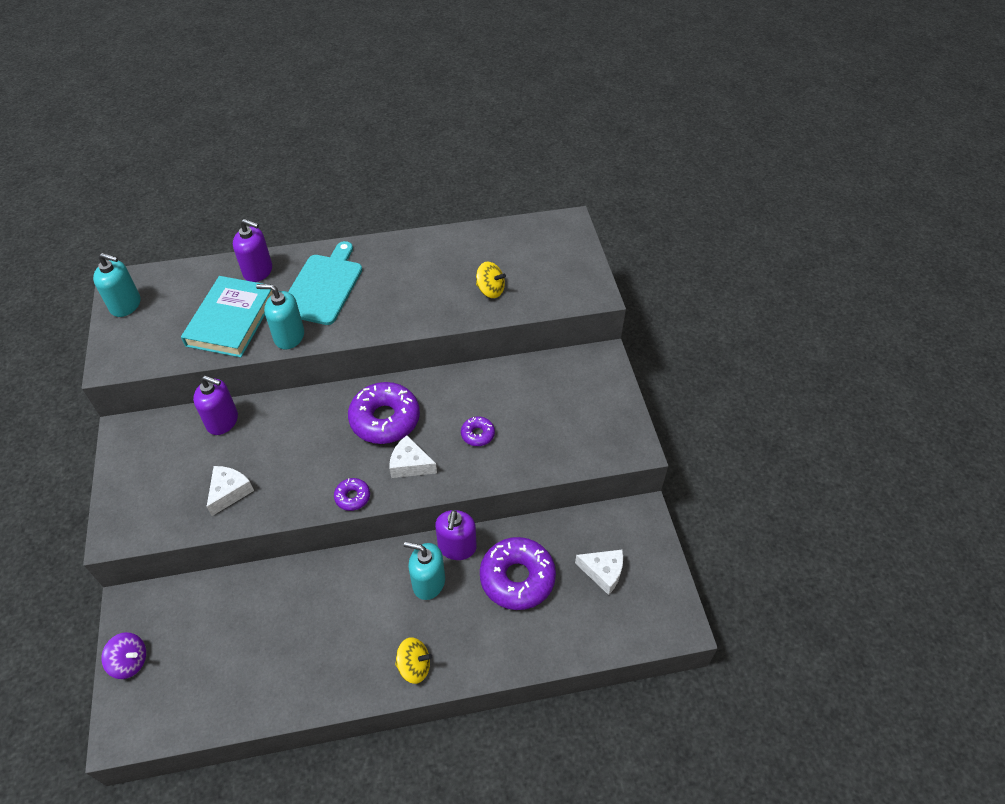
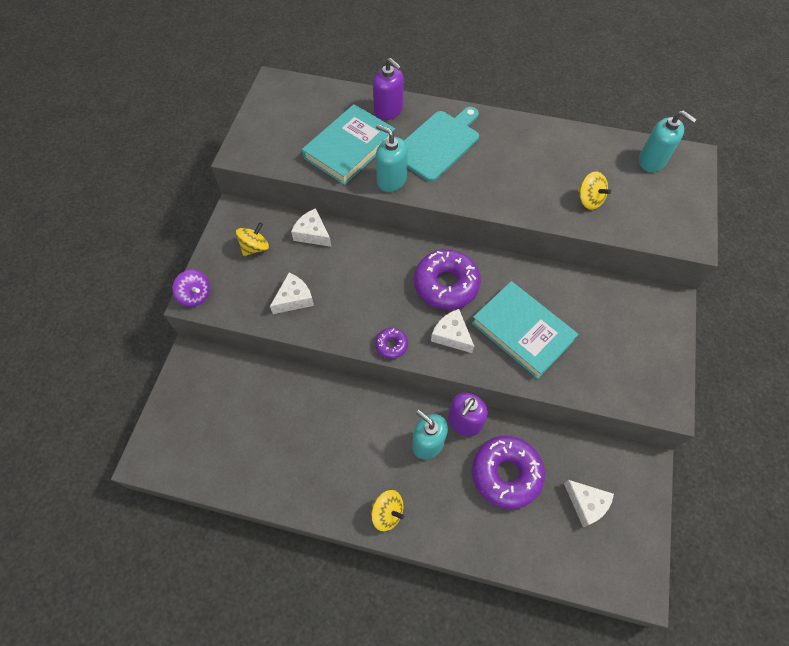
camera: 25 degrees right, 10 degrees up
(126, 305) = (271, 105): turquoise soap dispenser -> turquoise soap dispenser (652, 161)
(130, 661) = (174, 404): purple spinning top -> purple spinning top (196, 295)
(163, 457) = (255, 247): none -> yellow spinning top
(222, 421) = (312, 234): purple soap dispenser -> white cheese
(477, 434) = (522, 331): purple donut -> turquoise book

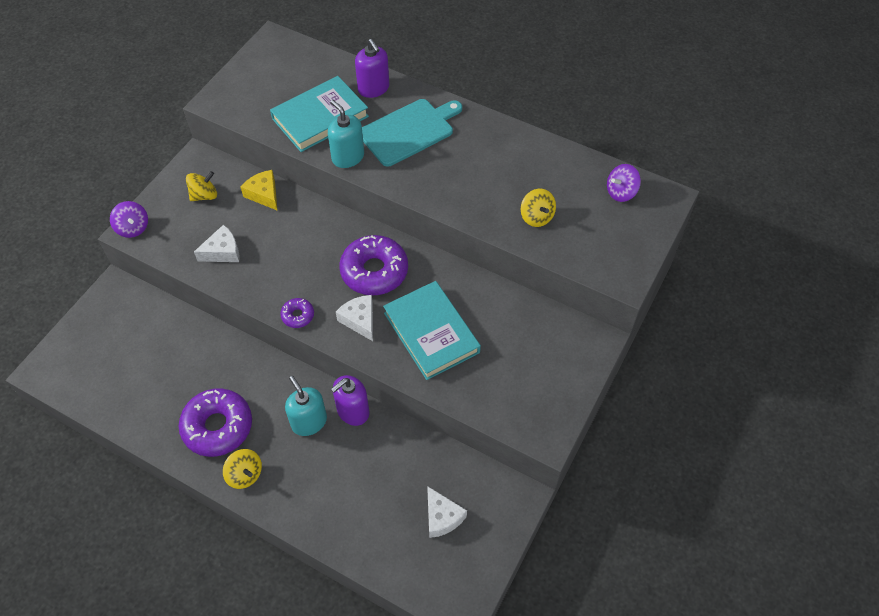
camera: 15 degrees right, 5 degrees down
(312, 234) = (264, 194): white cheese -> yellow cheese
(506, 474) = (374, 469): purple donut -> purple donut (218, 426)
(652, 161) = (621, 192): turquoise soap dispenser -> purple spinning top

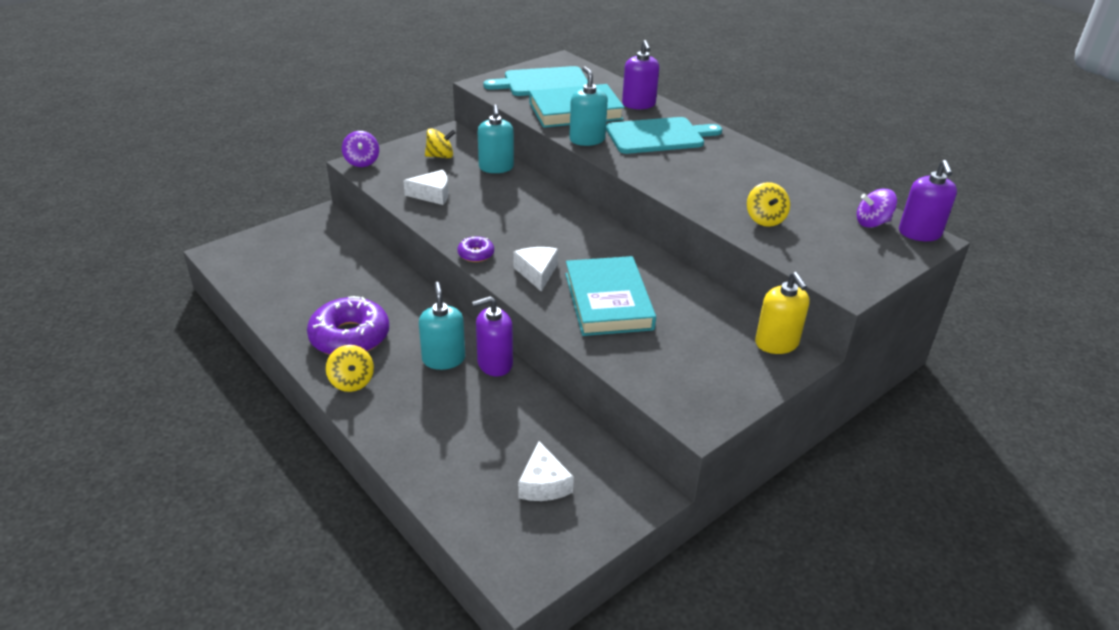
camera: 20 degrees right, 20 degrees down
(264, 194) = (496, 167): yellow cheese -> turquoise soap dispenser
(270, 81) = (542, 82): none -> turquoise cutting board
(374, 271) = (573, 242): purple donut -> none
(576, 333) = (776, 343): none -> yellow soap dispenser
(659, 193) = (919, 233): none -> purple soap dispenser

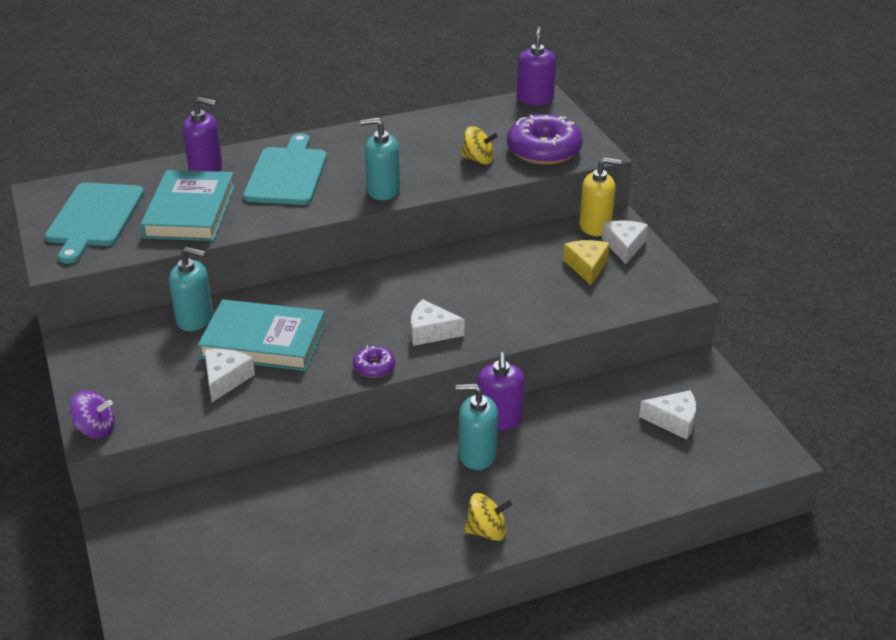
camera: 70 degrees left, 0 degrees up
(350, 337) = (406, 524): purple donut -> purple donut (544, 150)
(440, 156) = (133, 358): yellow spinning top -> none
(587, 139) = (263, 218): turquoise soap dispenser -> turquoise soap dispenser (383, 190)
(608, 301) = (498, 298): turquoise book -> turquoise book (263, 341)
(698, 348) = (587, 266): none -> yellow cheese
(754, 369) = (624, 246): none -> white cheese
(872, 223) = (509, 113): purple spinning top -> none
(919, 233) = (535, 99): purple soap dispenser -> purple soap dispenser turned 105 degrees counterclockwise

